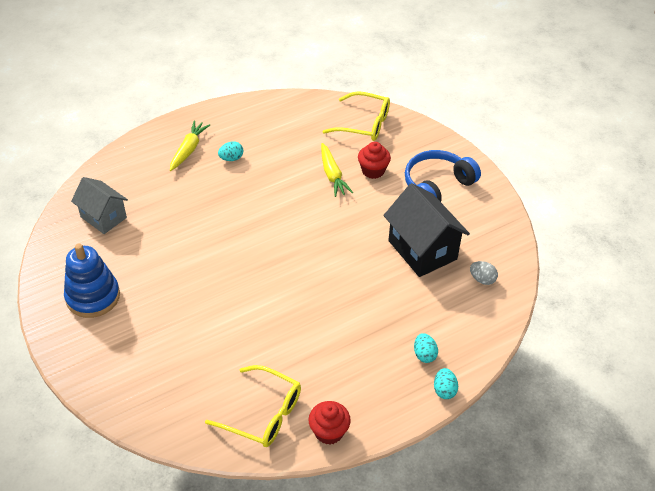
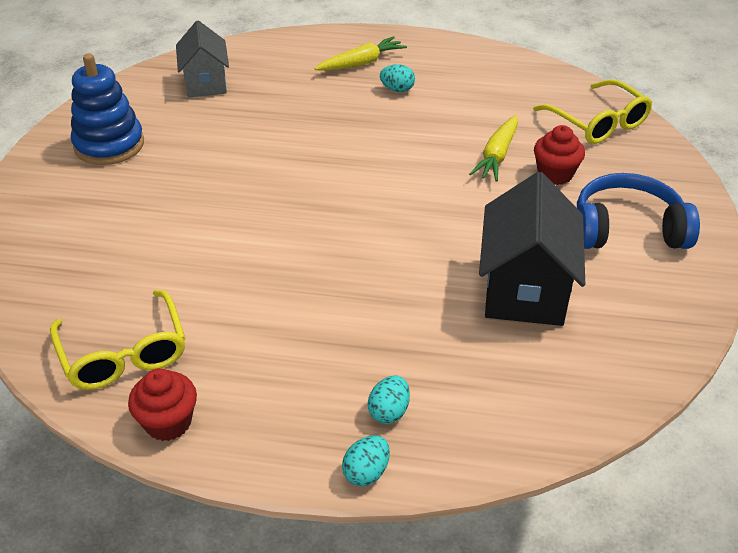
camera: 40 degrees right, 5 degrees down
(482, 279) = (574, 370): grey egg -> none

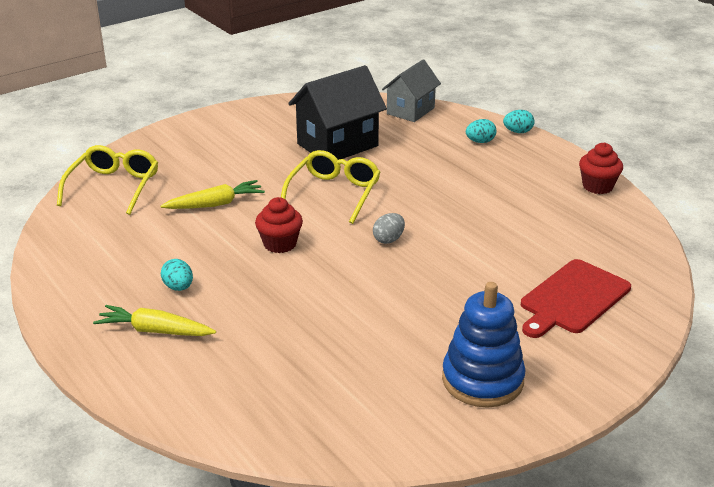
camera: 135 degrees left, 10 degrees down
(88, 245) = (572, 298): none -> red cutting board
(123, 353) = (598, 225): yellow glasses -> yellow glasses (333, 194)
(205, 83) = (318, 399): grey house -> grey house (410, 111)
(309, 209) = (388, 239): none -> grey egg
(555, 174) = (207, 177): red cupcake -> red cupcake (280, 244)
(627, 229) = (233, 138): blue headphones -> none

